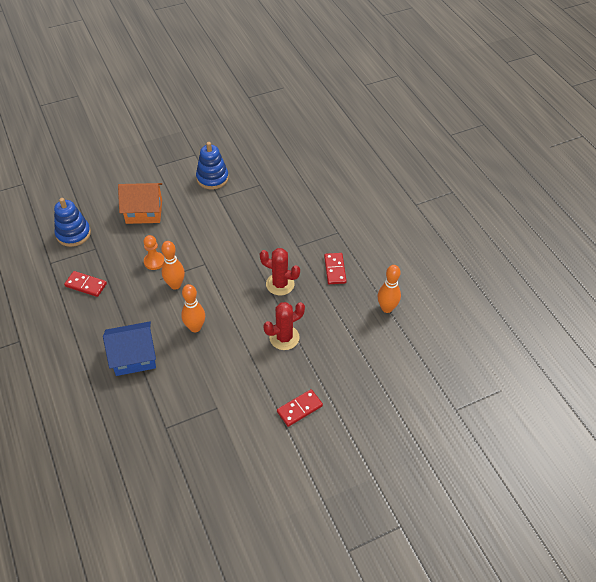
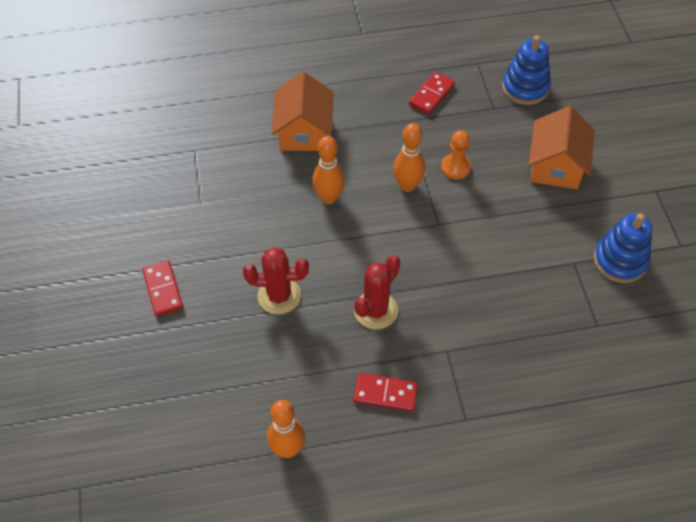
camera: 105 degrees right, 5 degrees up
(134, 357) = (304, 131): blue house -> orange house
(284, 337) = (279, 296): red cactus -> red cactus turned 75 degrees counterclockwise

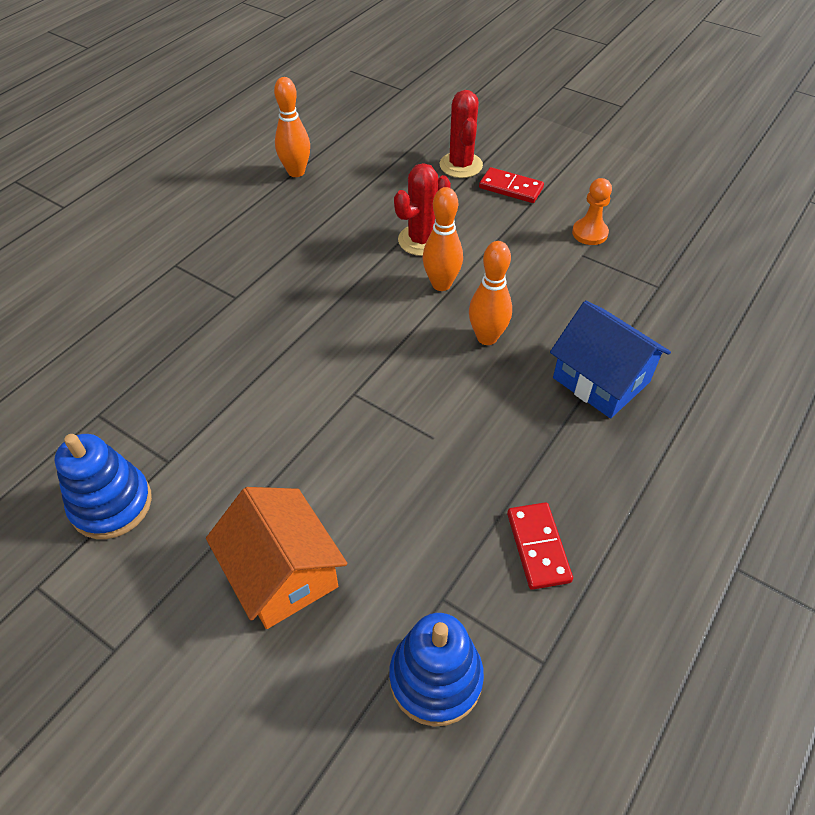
camera: 135 degrees right, 5 degrees down
(304, 131) = (601, 380): orange house -> blue house
(376, 310) = (330, 283): red cactus -> red cactus (461, 165)
(385, 393) = (259, 239): red domino -> none
(407, 185) = (429, 407): orange bowling pin -> orange bowling pin (441, 284)
(455, 167) = (401, 469): orange pawn -> orange pawn (589, 233)

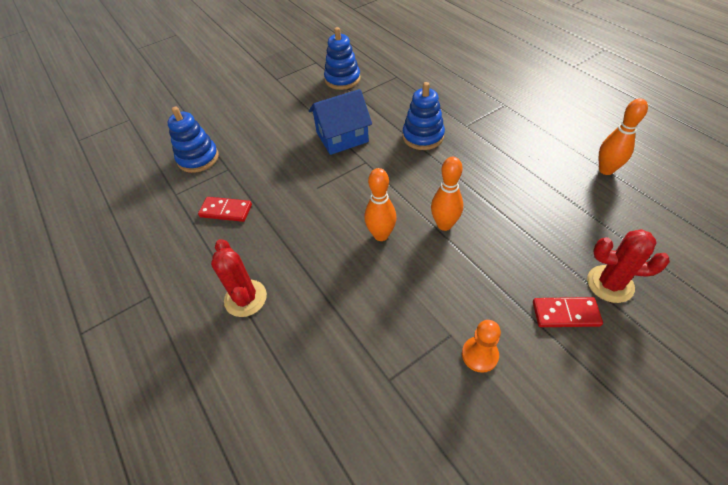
camera: 115 degrees right, 0 degrees up
(273, 339) = (423, 136): none -> blue stacking toy
(283, 573) = (276, 122): orange house -> none
(421, 240) = (499, 226): red cactus -> red cactus (245, 298)
(510, 188) = (565, 313): red domino -> red domino turned 45 degrees clockwise
(601, 380) = (312, 287): blue house -> blue house (342, 137)

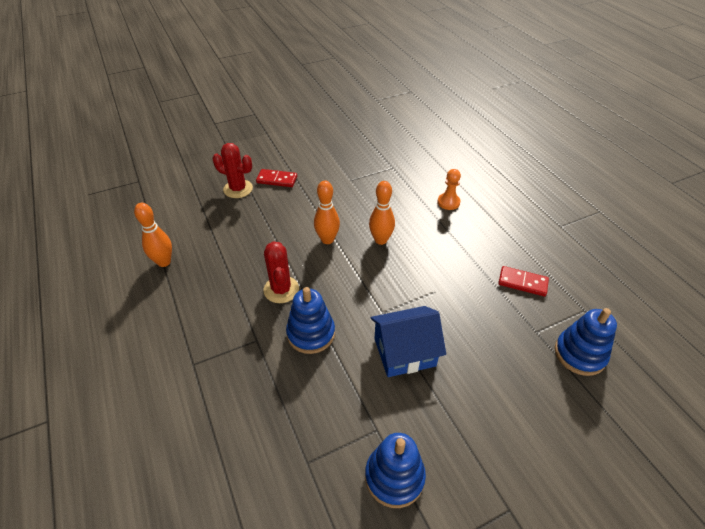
camera: 175 degrees left, 5 degrees down
(245, 298) = (485, 214): red cactus -> red cactus (281, 289)
(479, 355) = (337, 170): orange pawn -> orange pawn (448, 202)

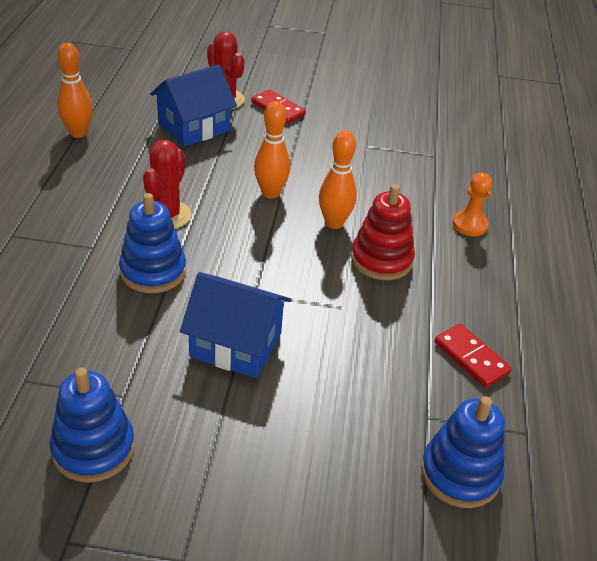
camera: 30 degrees right, 5 degrees down
(237, 218) = (194, 127): none -> blue house
(426, 249) = (381, 259): none -> red stacking toy

